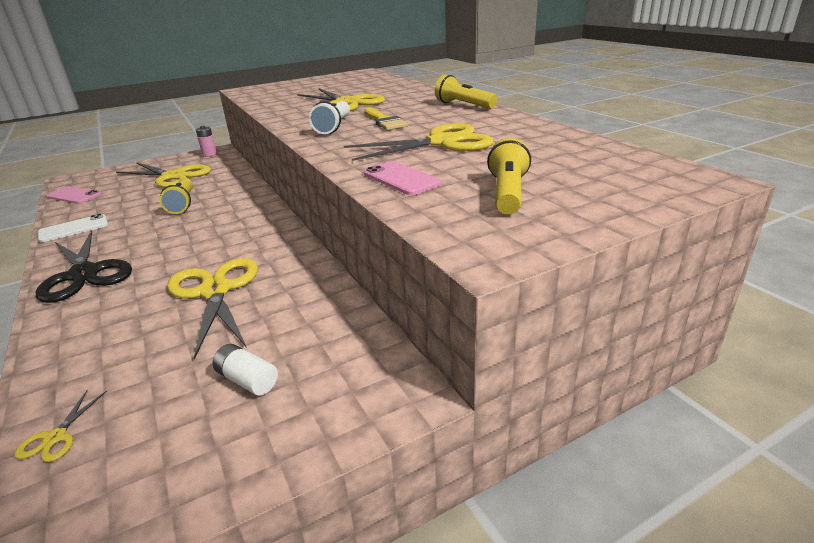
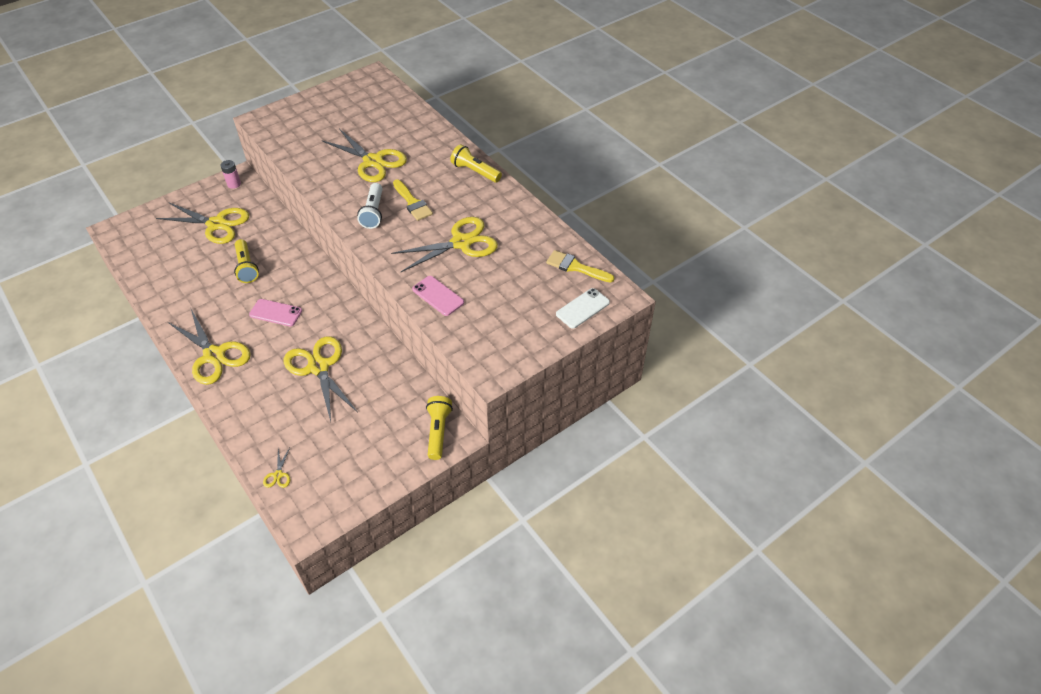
camera: 10 degrees left, 20 degrees up
(74, 196) = (138, 256): pink phone -> pink phone (275, 313)
(74, 229) = (170, 303): white phone -> white phone (583, 308)
(84, 274) = (214, 355): black scissors -> yellow scissors
(247, 380) = (366, 434): white battery -> none
(507, 193) = (504, 313): yellow flashlight -> yellow flashlight (438, 431)
(616, 157) = (575, 267): none -> yellow brush

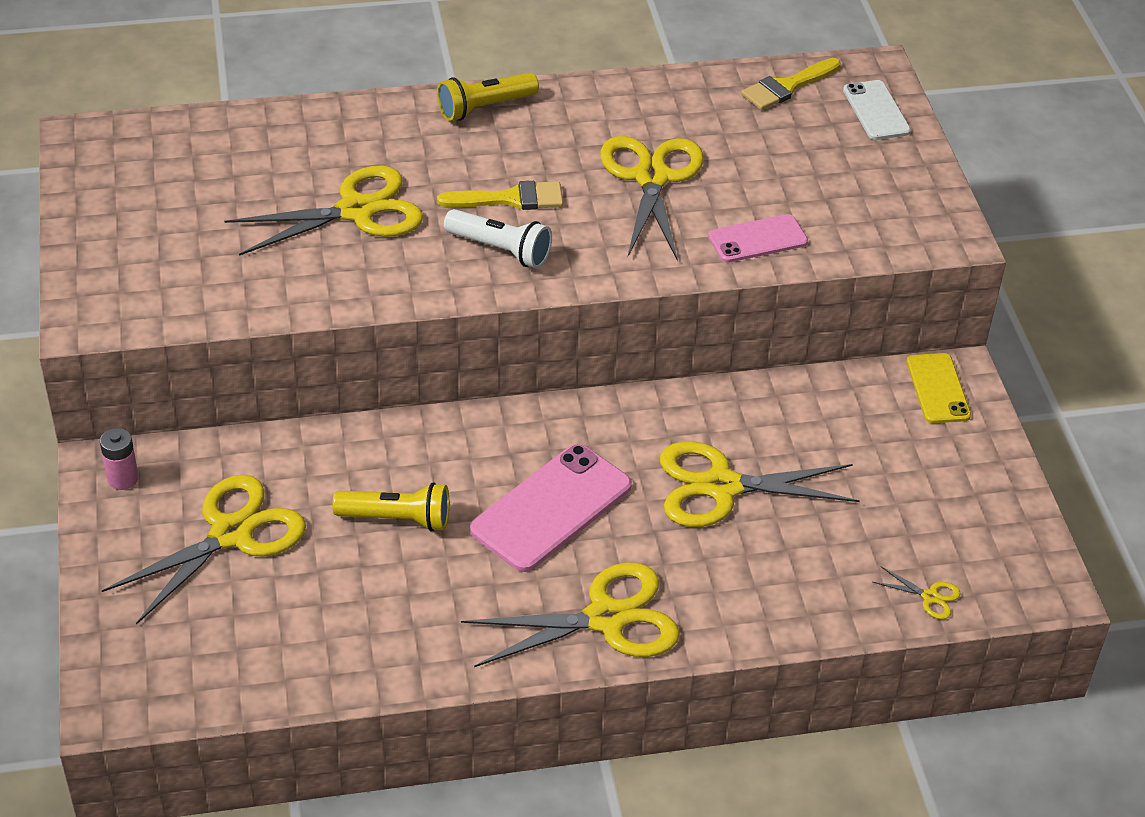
camera: 65 degrees left, 5 degrees down
(275, 313) = (551, 508): pink phone -> pink phone, size x1.67
(438, 431) = (937, 389): yellow flashlight -> yellow phone

